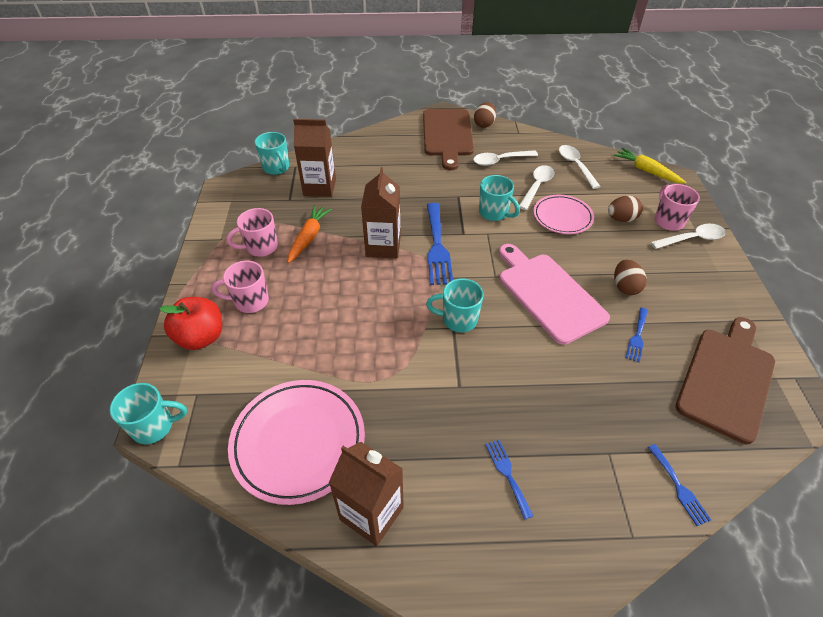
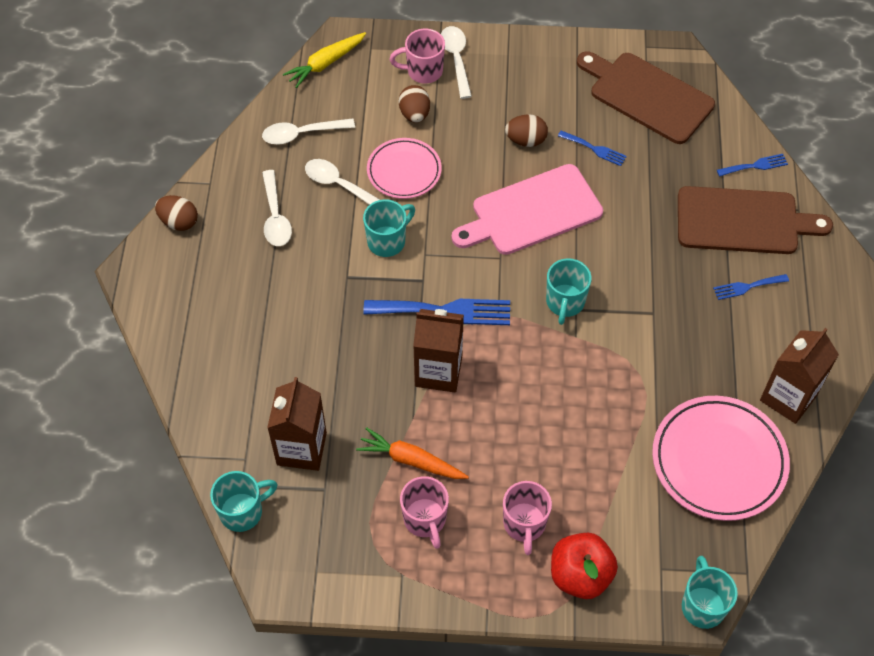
camera: 85 degrees left, 10 degrees up
(447, 135) = (198, 273): brown cutting board -> brown cutting board (743, 221)

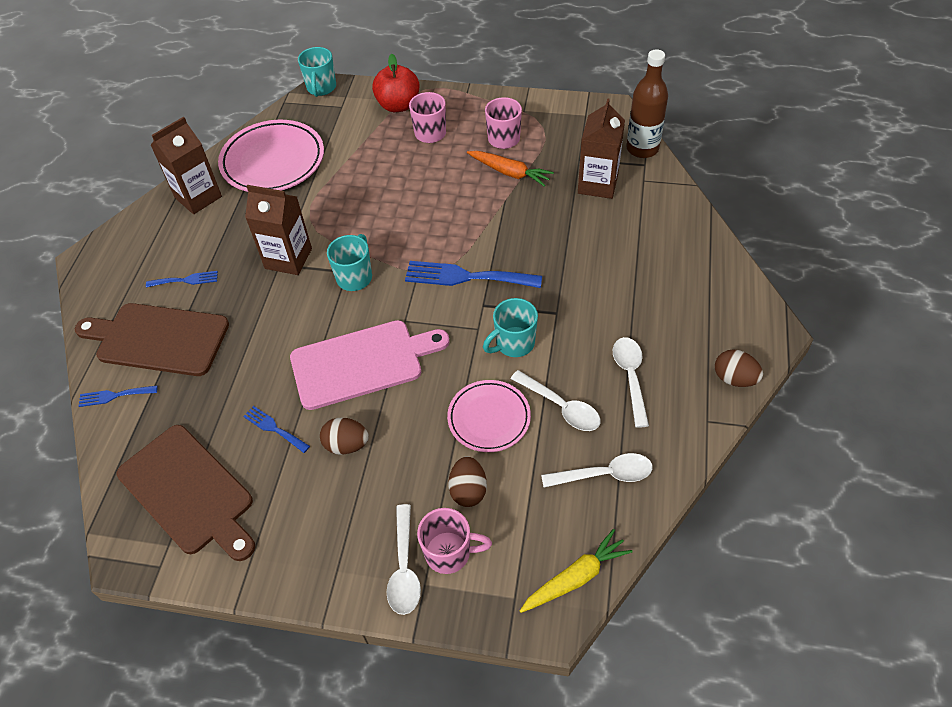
camera: 170 degrees left, 5 degrees down
(243, 512) = (642, 149): turquoise mug -> brown bottle
(438, 371) = (479, 230): brown carton -> brown carton (288, 258)

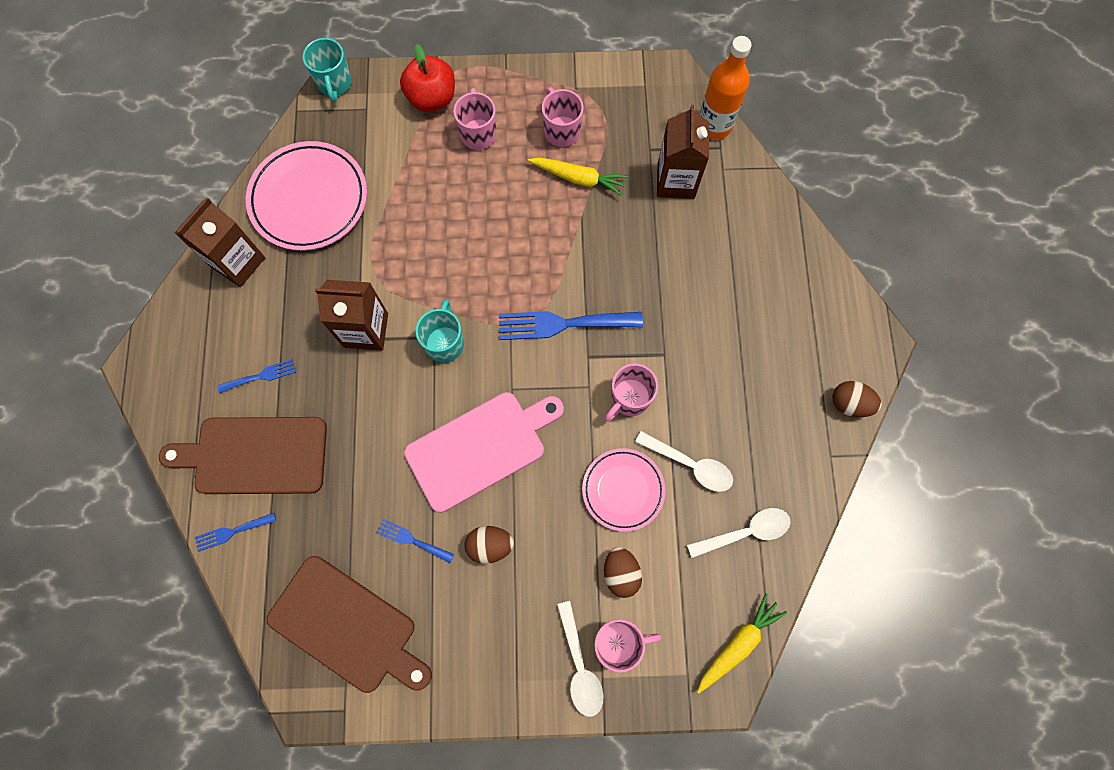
camera: 15 degrees left, 20 degrees up
(510, 173) = (579, 178): orange carrot -> yellow carrot
(514, 343) = (629, 399): turquoise mug -> pink mug
(630, 377) = (750, 419): white spoon -> none
(642, 149) = (714, 125): brown bottle -> orange bottle

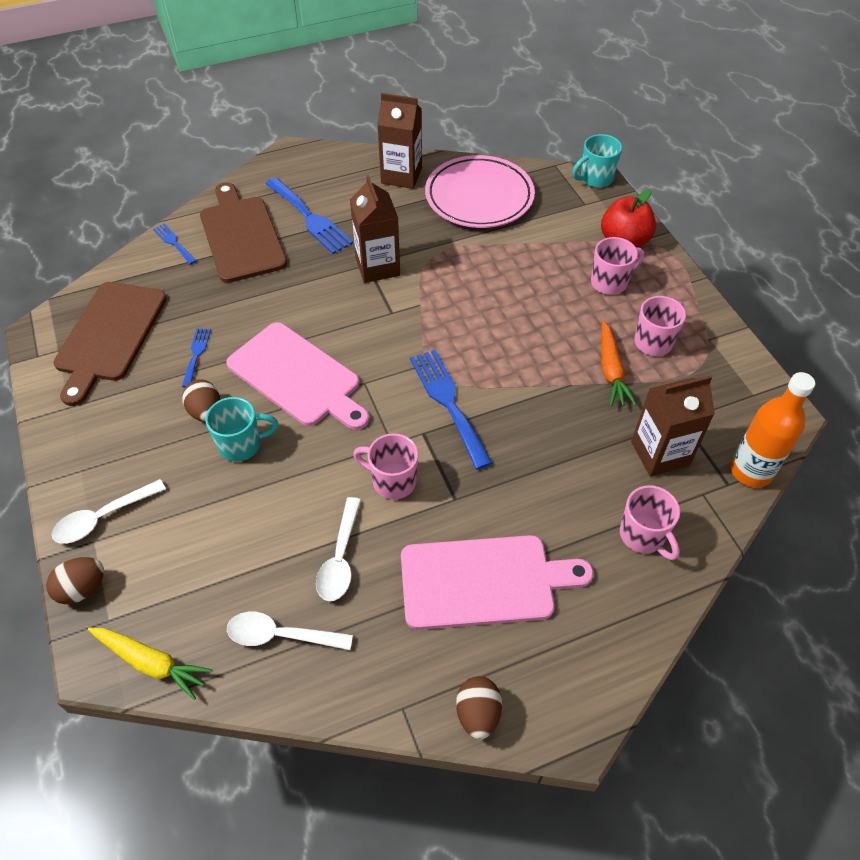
camera: 70 degrees right, 20 degrees down
(261, 376) = (310, 218): blue fork -> blue fork, size x1.90
(445, 343) = (389, 321): turquoise mug -> turquoise mug (241, 445)
(579, 178) = (611, 370): yellow carrot -> orange carrot
(618, 642) = (132, 544): pink mug -> pink mug (643, 536)
(620, 573) = (204, 526): brown egg -> brown egg (82, 588)
(623, 490) = (292, 503): pink plate -> none
(745, 532) = (281, 635): white spoon -> white spoon turned 135 degrees clockwise
(746, 360) = (484, 582): none -> pink cutting board

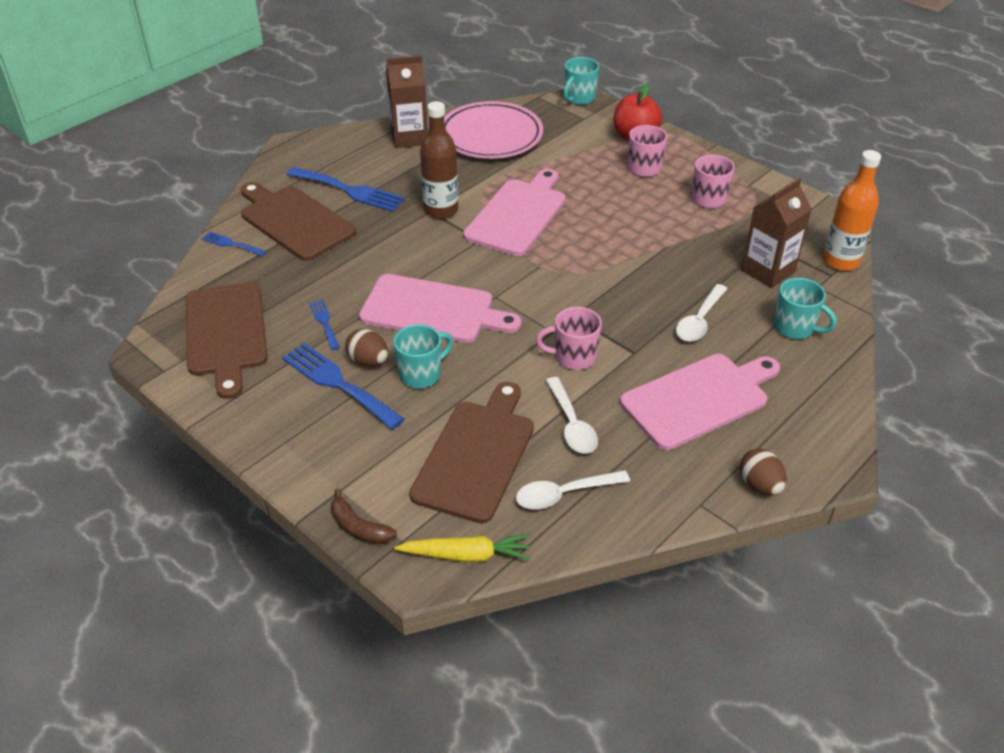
camera: 25 degrees left, 10 degrees down
(82, 588) = (359, 527): brown egg -> brown banana
(103, 518) = (335, 470): white spoon -> white spoon (699, 321)
(231, 556) = (476, 455): none -> brown cutting board
(377, 267) = (441, 210): brown carton -> brown bottle
(446, 296) = (518, 214): none -> pink cutting board
(448, 402) = (577, 288): blue fork -> blue fork (338, 383)
(611, 370) = (690, 227): orange carrot -> none
(643, 536) = (795, 328): pink mug -> turquoise mug

